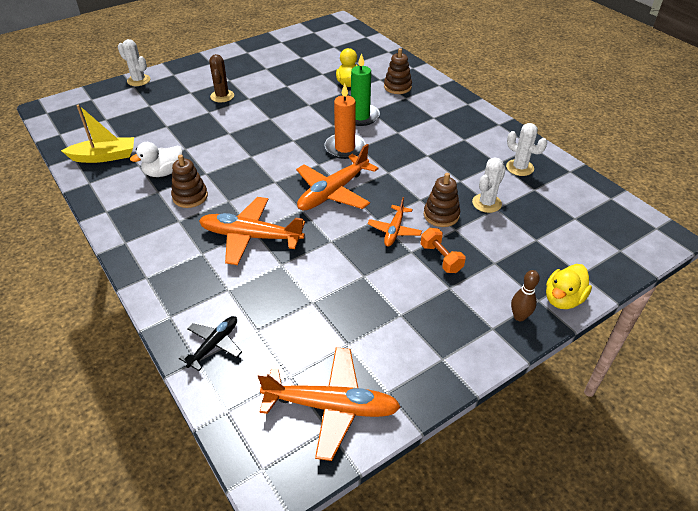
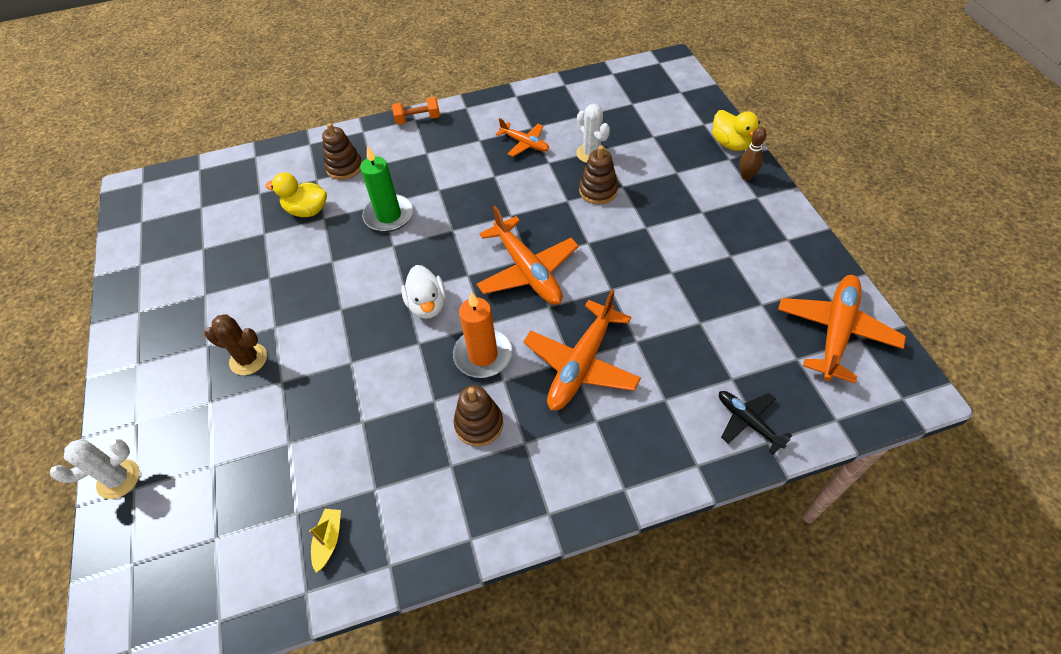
camera: 70 degrees left, 10 degrees up
(104, 156) = (328, 540): yellow boat -> yellow boat, size x0.54
(164, 172) = (409, 454): white duck -> white duck (427, 305)
(345, 148) = (447, 243): orange candle -> orange candle (483, 355)
(394, 230) = (610, 232): orange plane -> orange plane (524, 143)
(441, 258) = (661, 207): orange dumbbell -> orange dumbbell (418, 119)
(519, 168) = (546, 115): white cactus -> none

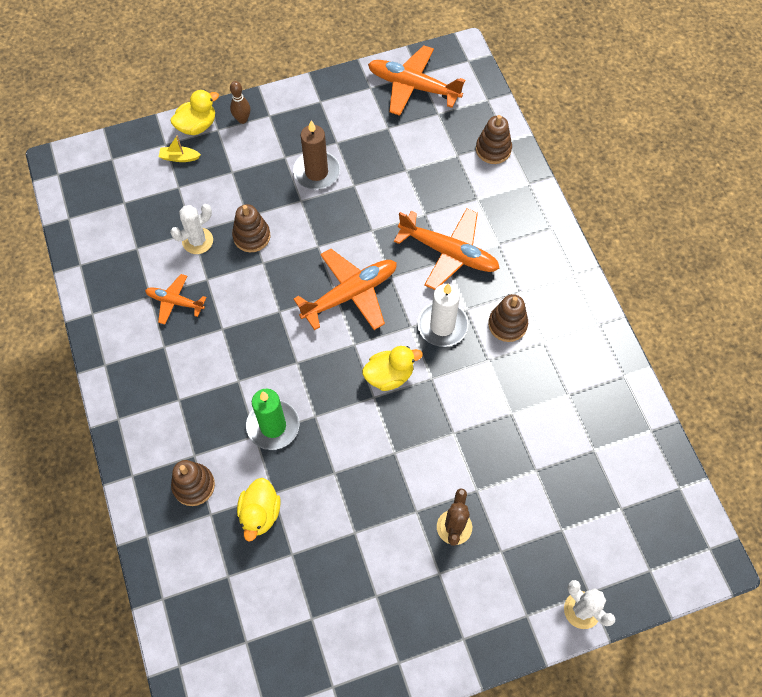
camera: 95 degrees left, 10 degrees up
(328, 540) = (612, 421): yellow boat -> yellow boat (179, 158)
(418, 119) = (118, 415): orange dumbbell -> none
(427, 305) = (389, 376): white duck -> yellow duck
(483, 355) = (442, 325): orange candle -> white candle
(524, 143) = (175, 302): orange plane -> orange plane turned 105 degrees counterclockwise
(685, 239) = (316, 172): none -> brown candle
(748, 422) = (493, 149): black plane -> brown stacking toy

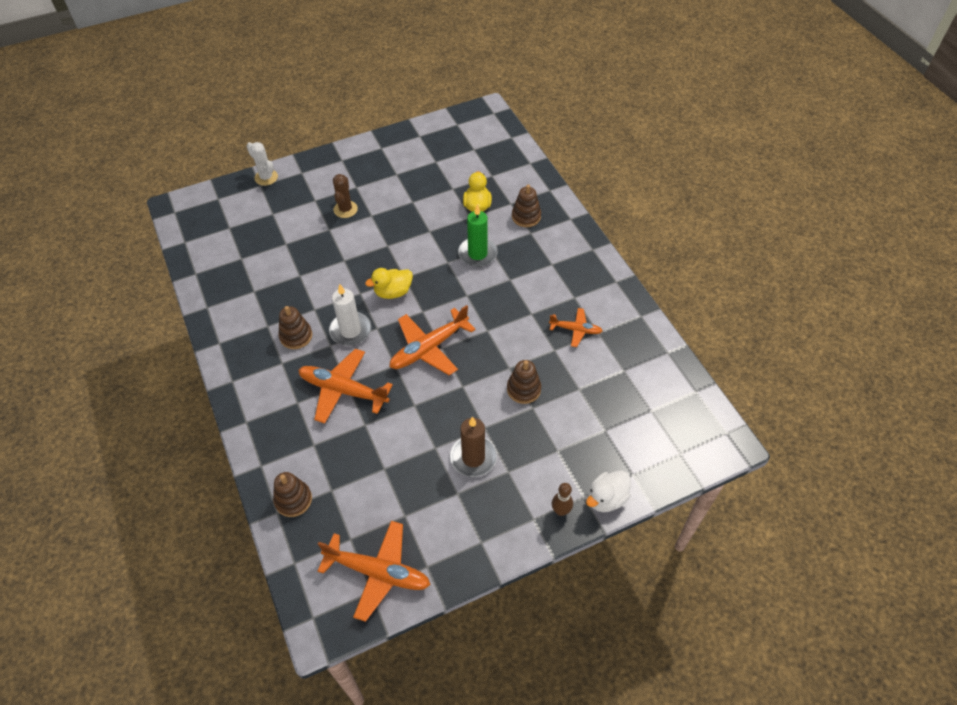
camera: 175 degrees right, 10 degrees down
(179, 158) = (613, 461): yellow boat -> none
(197, 126) = (606, 498): yellow duck -> white duck
(197, 241) = (571, 381): white cactus -> none

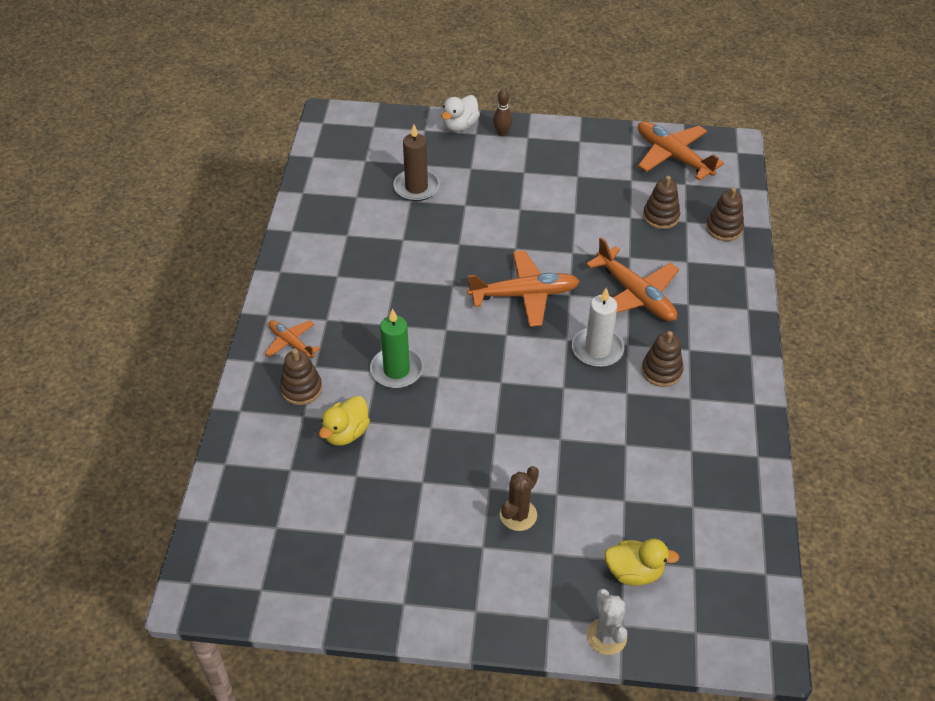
camera: 150 degrees left, 5 degrees down
(393, 292) = (525, 370): yellow duck -> yellow duck (634, 572)
(473, 457) = (546, 192): brown candle -> brown candle (416, 187)
(523, 389) = (460, 221): brown stacking toy -> brown stacking toy (661, 216)
(575, 330) = (366, 247): orange plane -> orange plane (291, 343)
(606, 498) = (460, 125): white duck -> white duck turned 135 degrees clockwise

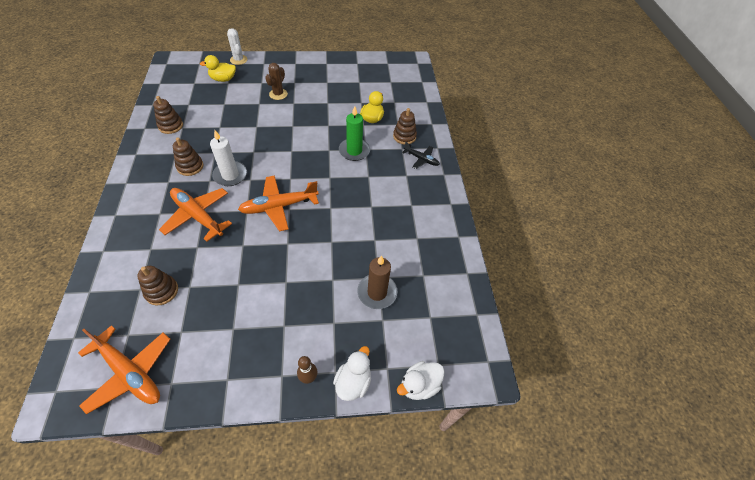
camera: 165 degrees right, 5 degrees up
(291, 343) = (421, 159): orange plane -> black plane
(398, 116) = (419, 385): none -> white duck
(724, 228) = (107, 286): brown stacking toy -> brown stacking toy (170, 126)

